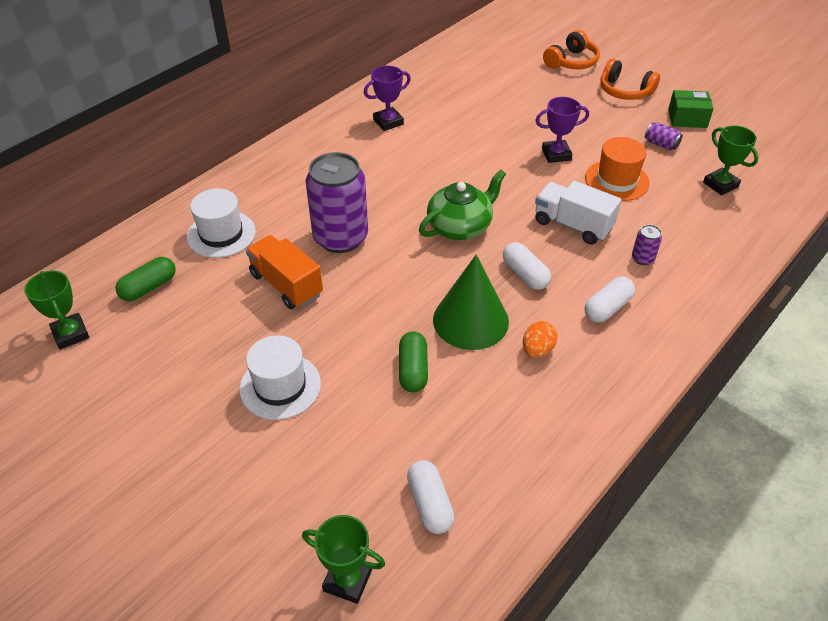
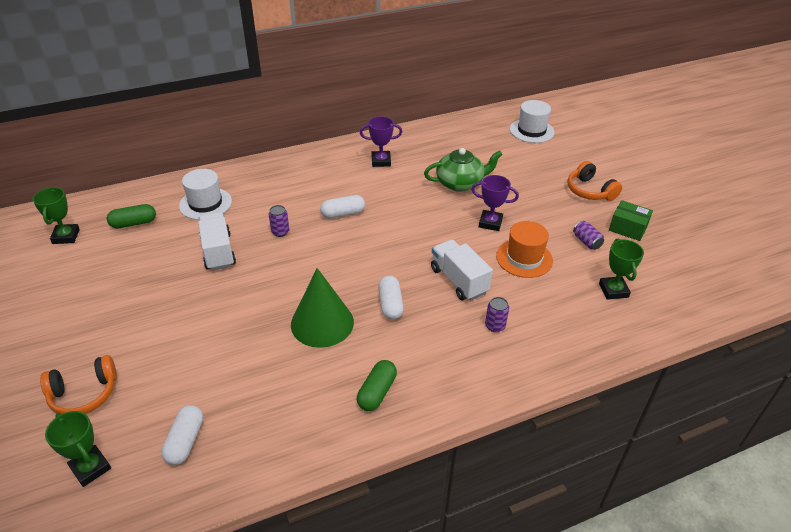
camera: 25 degrees right, 5 degrees down
(280, 386) = (158, 318): white hat -> white hat (531, 131)
(286, 285) = (218, 252): orange truck -> white truck
(340, 238) = (280, 232): purple can -> purple can, size x0.41
(413, 370) = (252, 342): green capsule -> green capsule (377, 392)
(460, 226) = (371, 252): green teapot -> green teapot (460, 183)
(537, 350) = (353, 364): orange egg -> none
(571, 62) = (562, 156): orange headphones -> orange headphones (84, 394)
(607, 308) = (434, 353): white capsule -> white capsule (343, 213)

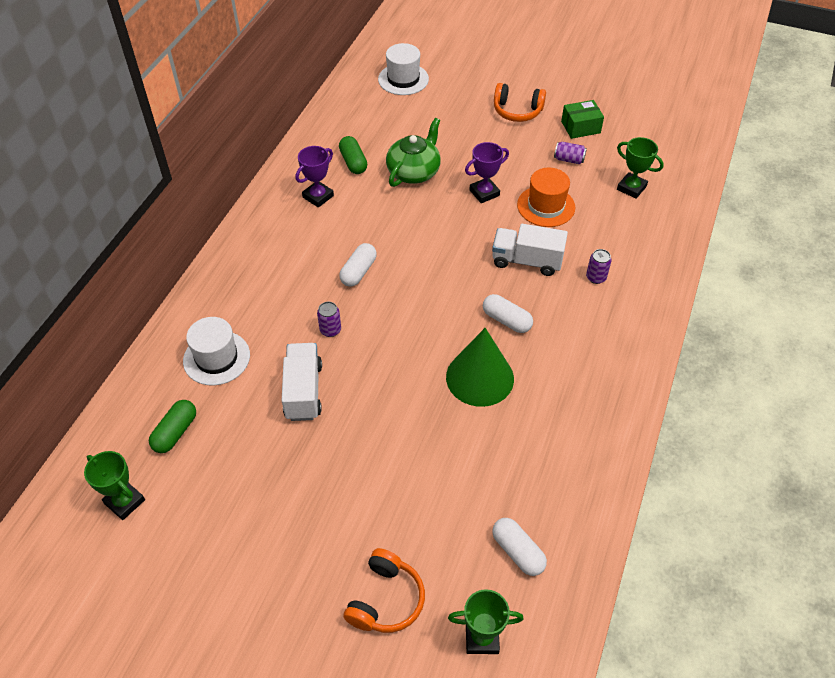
camera: 45 degrees left, 10 degrees up
(218, 252) = (303, 391): white truck -> white truck turned 60 degrees clockwise
(377, 392) = (589, 394): green capsule -> green capsule (353, 162)

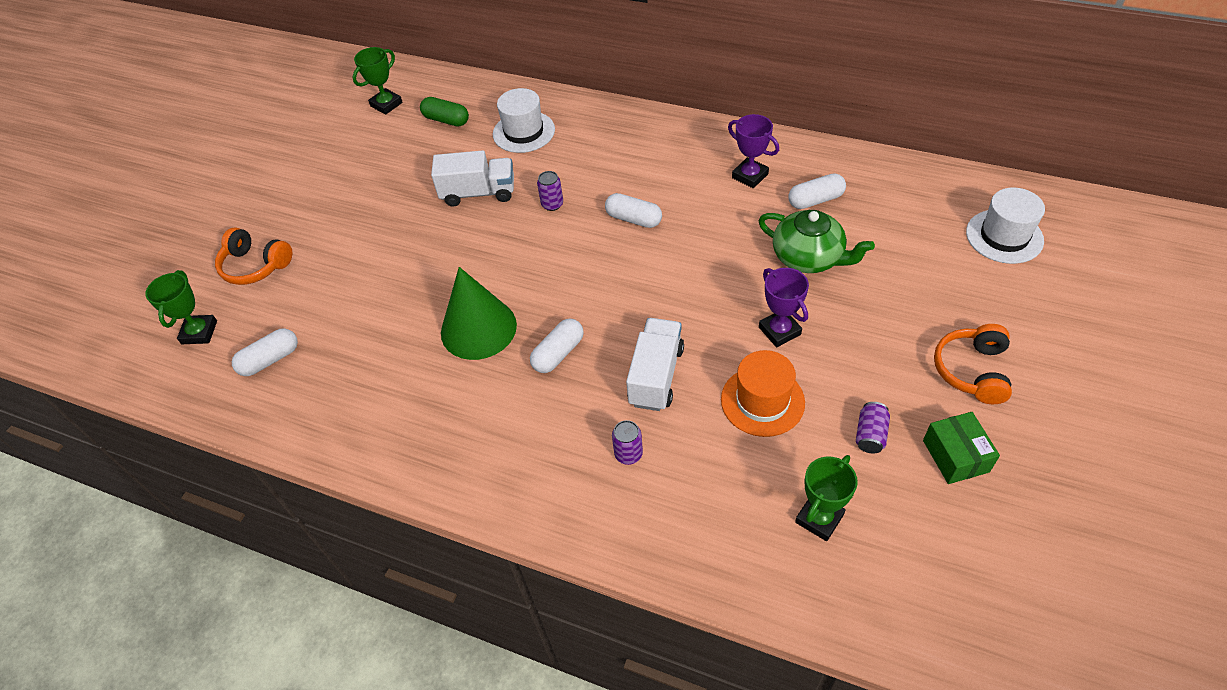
camera: 95 degrees right, 0 degrees up
(353, 162) = (815, 200): green capsule -> white capsule

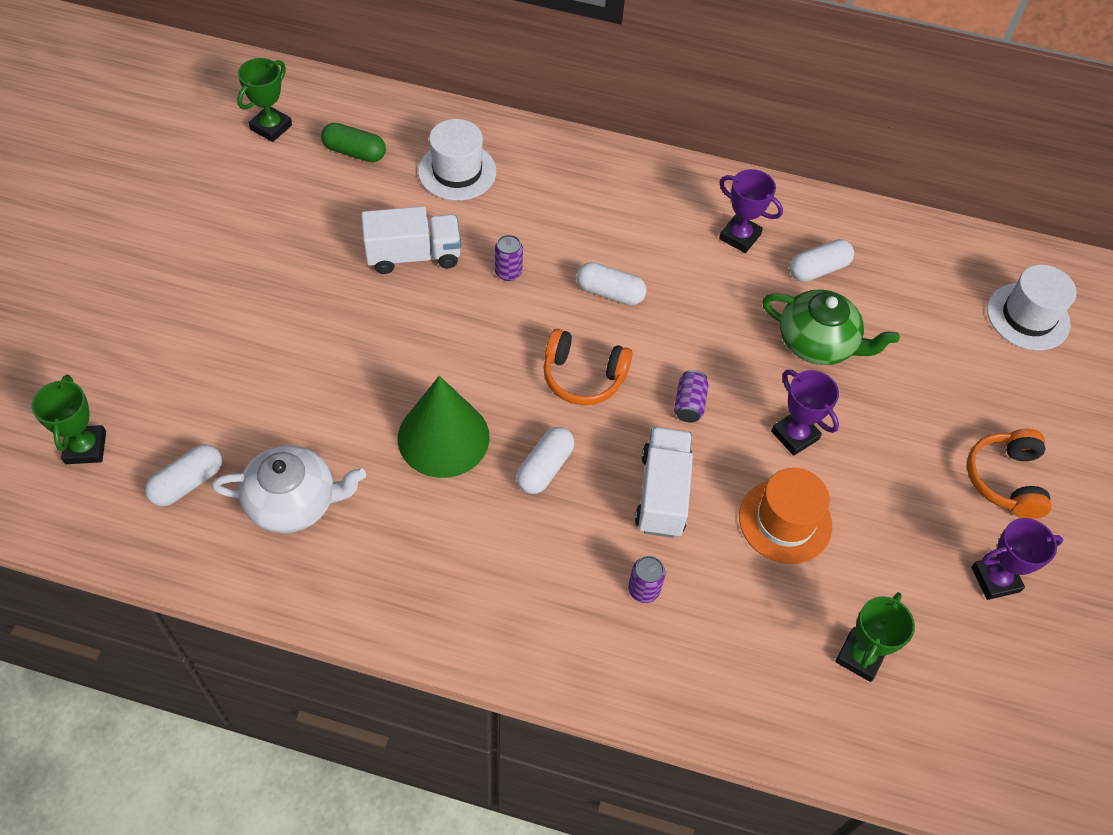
camera: 15 degrees left, 5 degrees up
(255, 265) = (141, 355): orange headphones -> orange headphones (583, 376)
(349, 376) = (293, 502): none -> white teapot
(870, 435) = (904, 558): purple can -> purple can (689, 404)
(955, 456) = (995, 579): green box -> purple trophy

